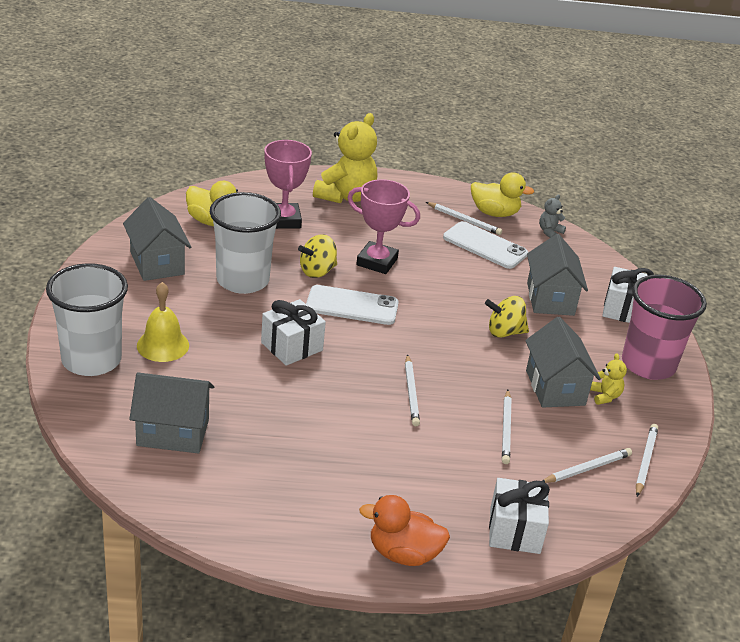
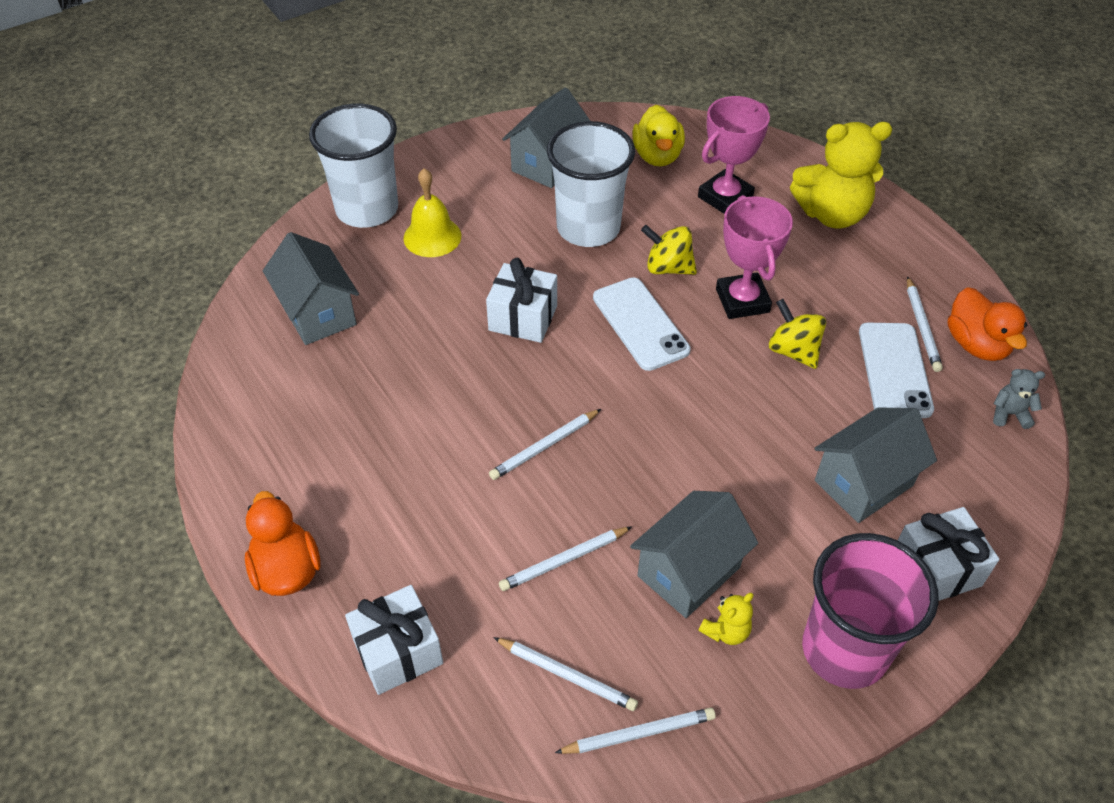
camera: 60 degrees right, 15 degrees up
(494, 213) = (976, 344): yellow duck -> orange duck
(504, 332) = (743, 472): yellow spinning top -> yellow spinning top (793, 351)

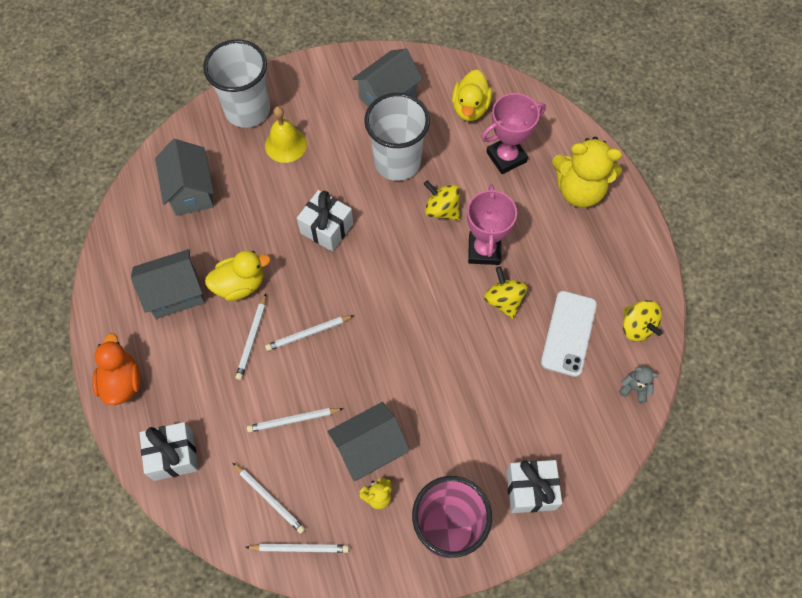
camera: 15 degrees right, 15 degrees up
(425, 408) = (240, 284): none -> yellow duck
(640, 324) = (405, 252): white phone -> none
(863, 483) = (509, 415): grey house -> grey house (175, 293)
(922, 327) = (604, 303): white pencil -> white pencil (252, 338)
(976, 344) = (637, 327): orange duck -> yellow spinning top

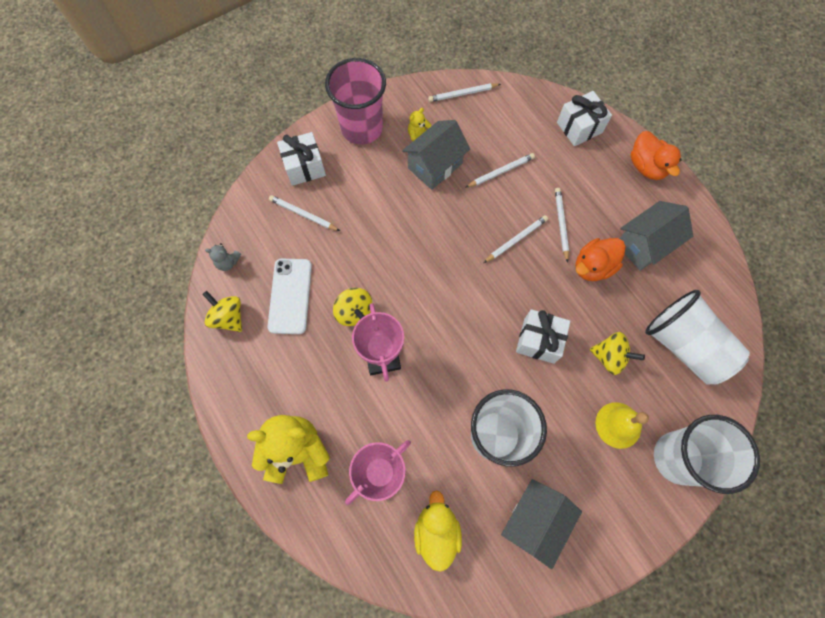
camera: 165 degrees right, 5 degrees up
(191, 191) = (684, 345): grey house -> white cup
(240, 284) = (593, 267): yellow duck -> orange duck
(269, 498) = (496, 117): white pencil -> white pencil (303, 214)
(442, 210) = (434, 390): yellow spinning top -> yellow spinning top (609, 357)

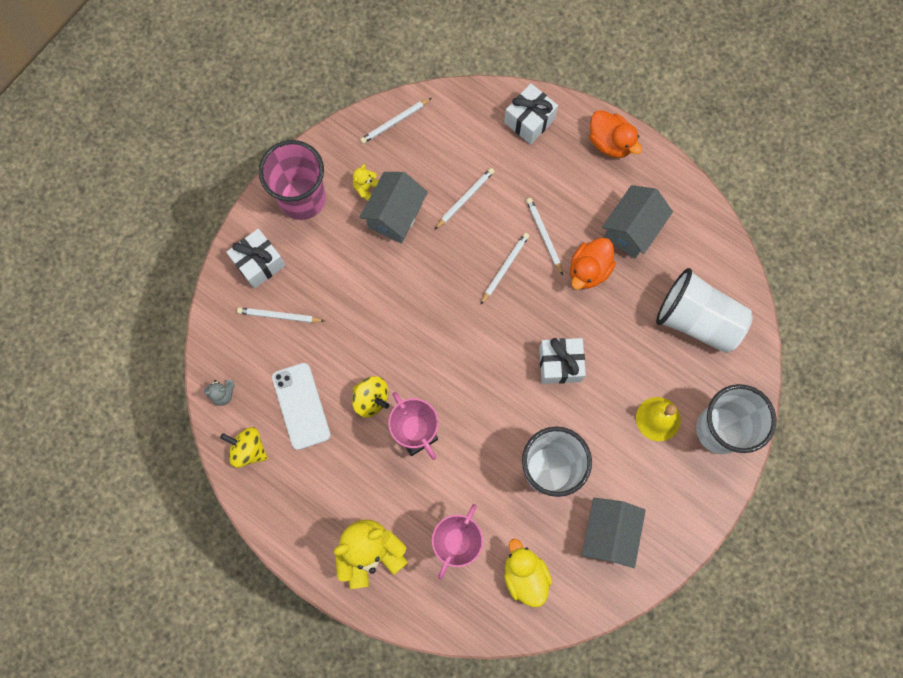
camera: 20 degrees left, 5 degrees up
(609, 357) = (631, 356): yellow spinning top -> none

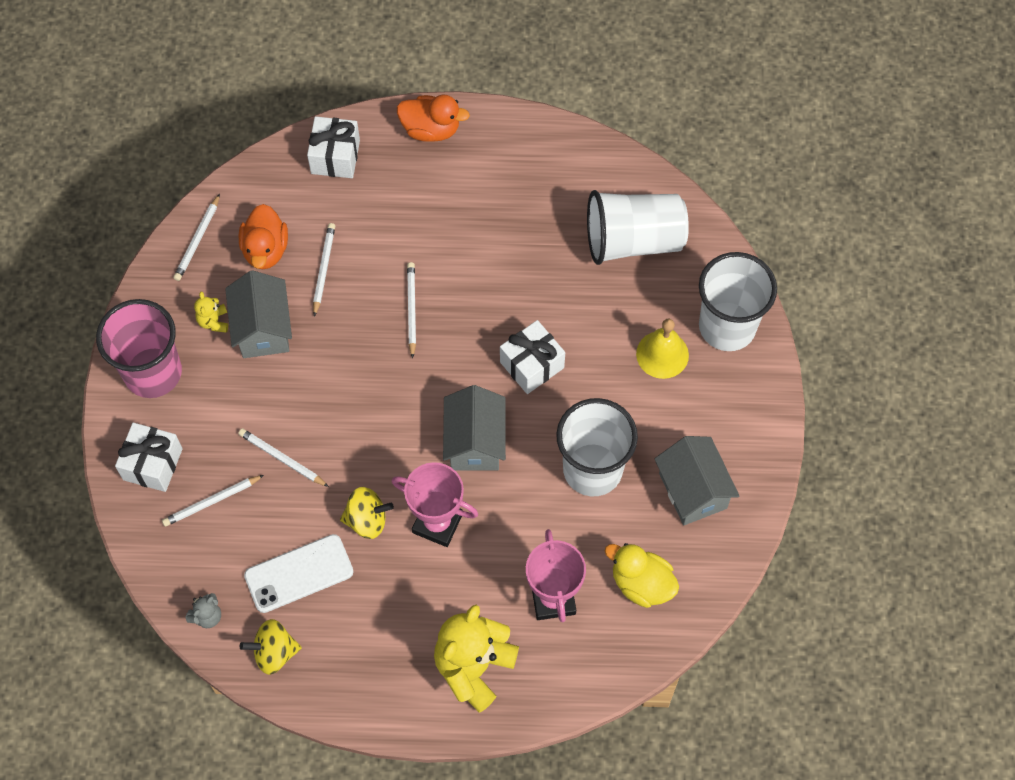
camera: 35 degrees left, 10 degrees down
(301, 406) = (299, 574): white phone -> white phone turned 60 degrees counterclockwise
(544, 235) = (428, 255): white pencil -> white pencil (282, 458)
(589, 270) = (496, 260): orange duck -> orange duck (265, 249)
(631, 230) = (510, 197): grey house -> grey house (475, 442)

